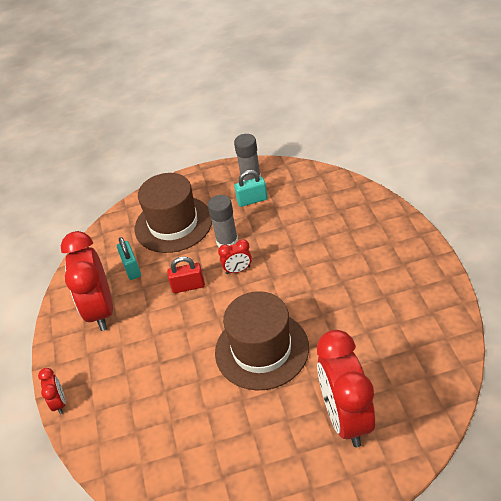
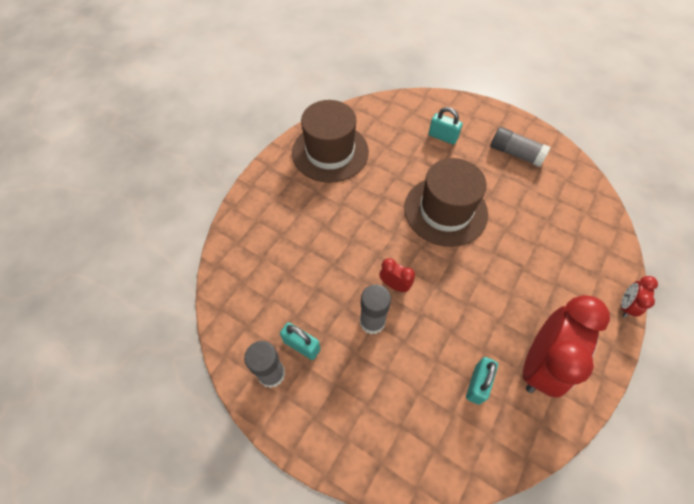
camera: 140 degrees left, 15 degrees up
(173, 224) = (393, 399): brown hat -> brown hat (330, 152)
(188, 286) = (446, 310): red padlock -> none
(260, 470) = (515, 153): none -> grey glue stick
(346, 418) = (442, 137): red clock -> turquoise padlock

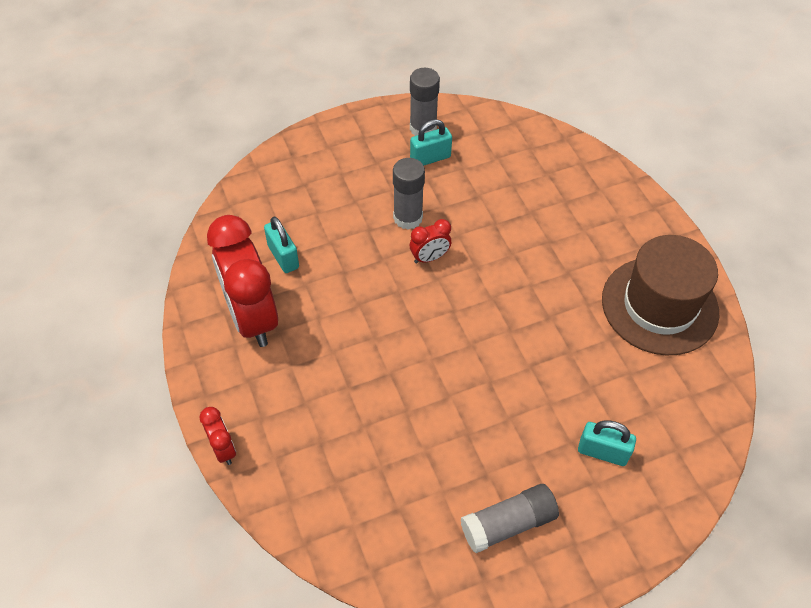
camera: 125 degrees right, 5 degrees down
(442, 137) = (602, 452): turquoise padlock -> turquoise padlock turned 45 degrees clockwise
(445, 210) = (481, 366): brown hat -> none

